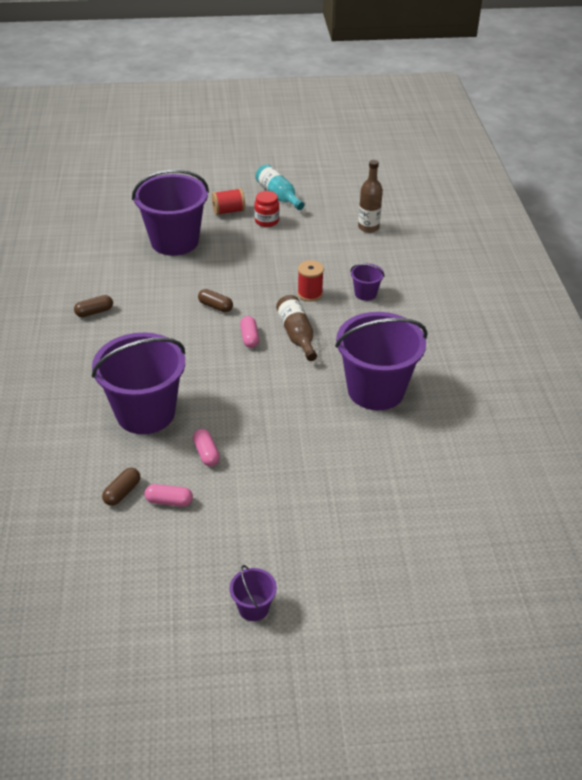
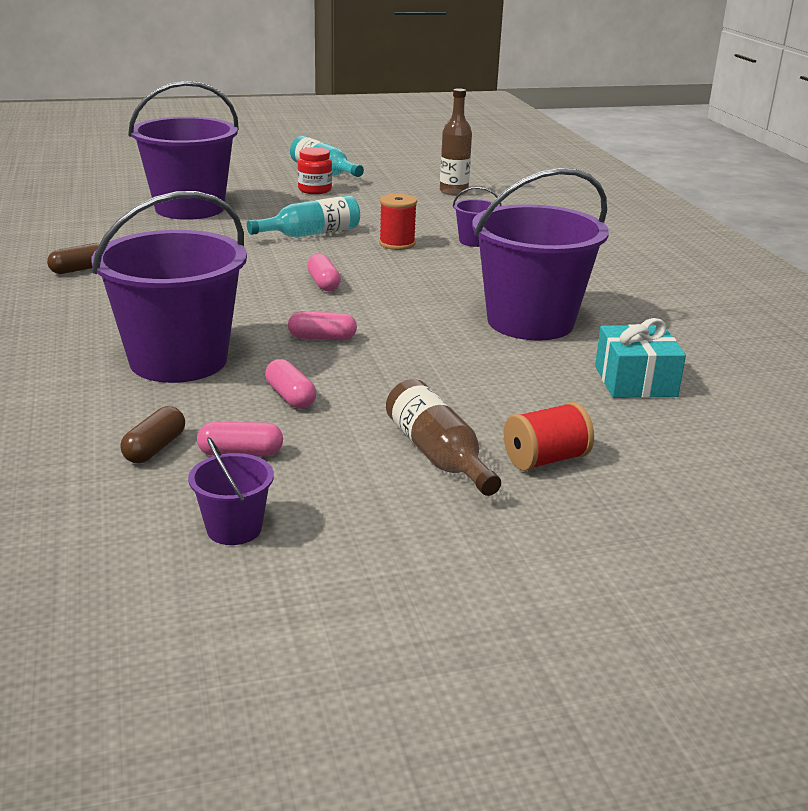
camera: 10 degrees left, 15 degrees down
(215, 306) = (264, 258): brown capsule -> none
(228, 211) = (259, 184): red spool -> red spool (545, 459)
(237, 397) = (322, 338): none -> pink capsule
(253, 278) = (311, 233): none -> turquoise bottle
(253, 608) = (433, 576): purple bucket -> purple bucket (234, 528)
(297, 334) = (392, 278): brown bottle -> brown bottle (438, 455)
(424, 457) = (635, 381): none -> turquoise gift

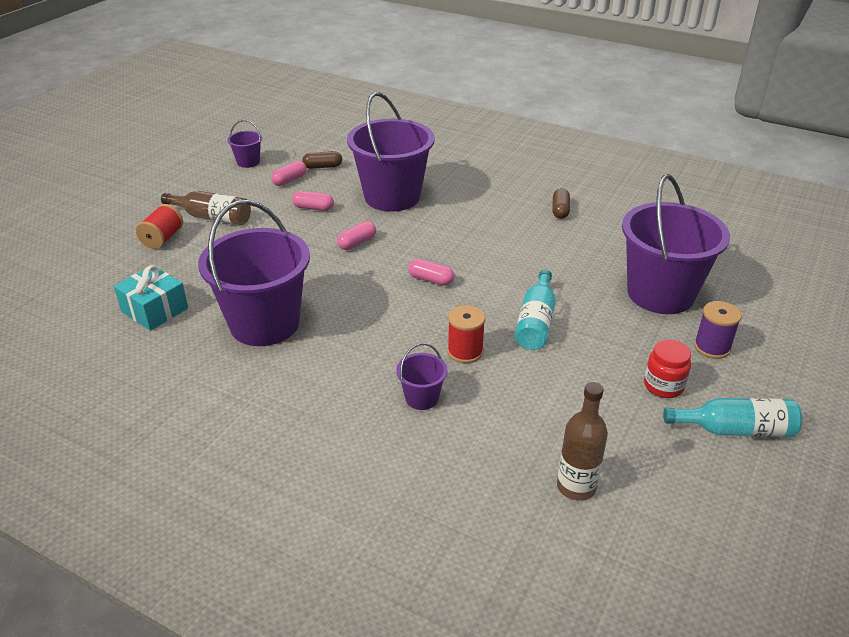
camera: 135 degrees right, 10 degrees up
(155, 448) = (323, 167): brown capsule -> brown capsule turned 75 degrees counterclockwise
(241, 186) = (712, 347): none -> purple spool

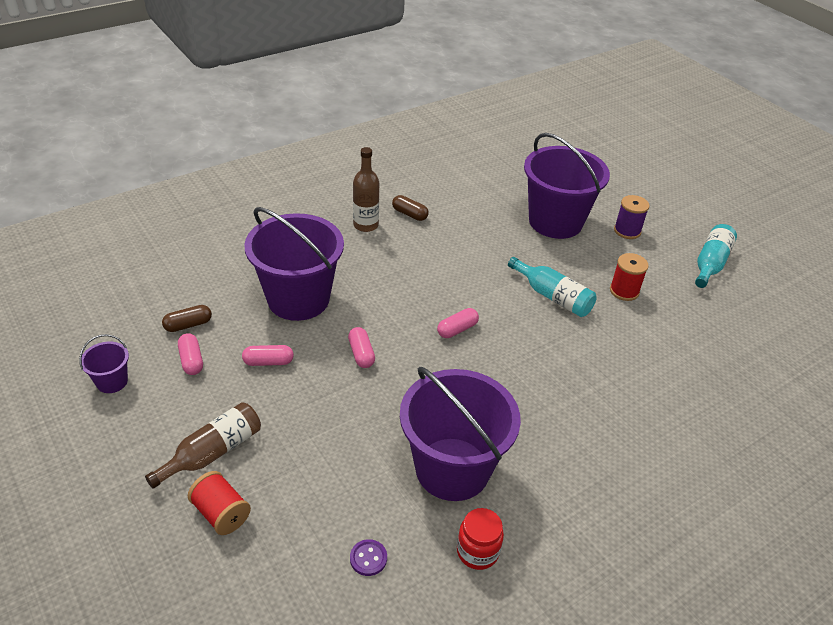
camera: 65 degrees left, 5 degrees up
(154, 310) = (368, 558): turquoise gift -> purple button
(313, 208) = (268, 362): pink capsule -> pink capsule turned 45 degrees clockwise
(323, 167) = (188, 325): brown capsule -> brown capsule turned 45 degrees clockwise
(421, 398) = (613, 399): purple bucket -> none
(465, 352) = (568, 350): red spool -> red spool (624, 291)
(576, 486) = (738, 358): brown bottle -> brown bottle (365, 225)
(663, 386) = (656, 271): red jar -> red jar (477, 551)

